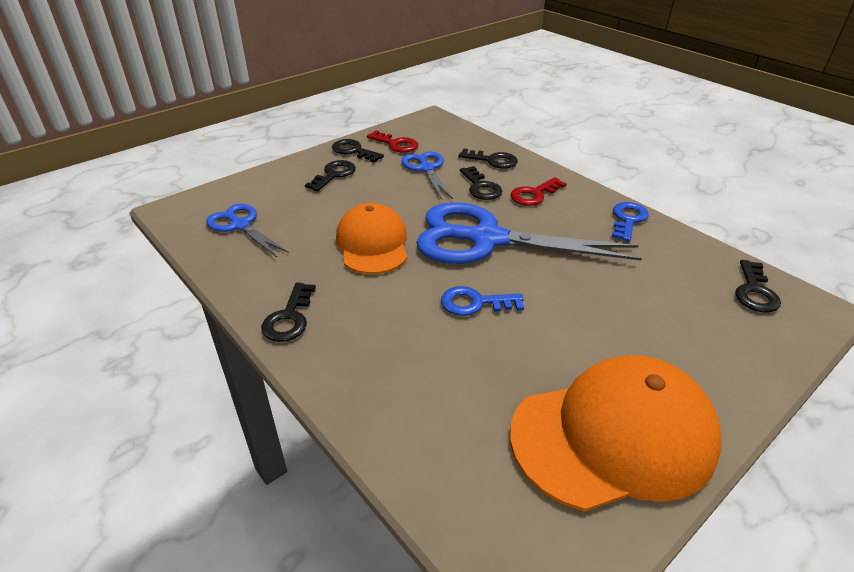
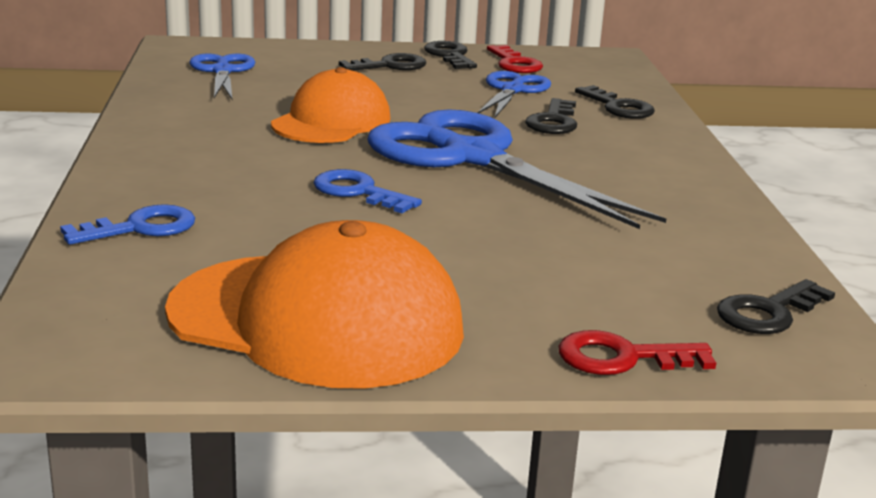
camera: 35 degrees right, 15 degrees down
(289, 318) = (153, 138): black key -> none
(534, 194) = (615, 146): red key -> red key (622, 358)
(627, 219) = (709, 202): blue key -> blue key (140, 228)

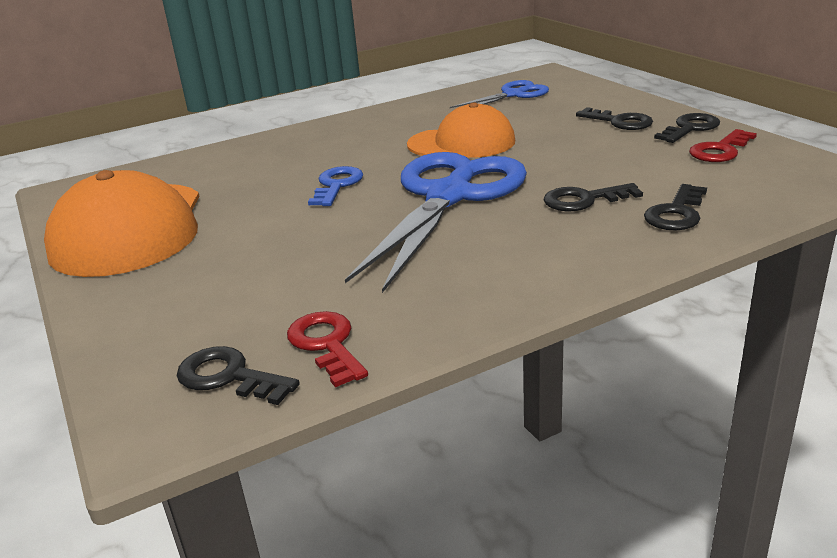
camera: 70 degrees right, 5 degrees up
(140, 228) = (227, 158): blue key -> none
(512, 90) = (641, 168): blue scissors -> none
(622, 358) = (115, 330): red key -> red key (326, 344)

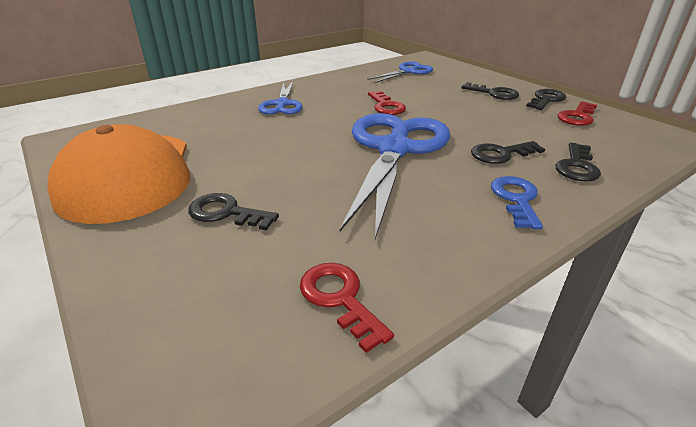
camera: 10 degrees left, 5 degrees up
(228, 377) = (252, 341): black key -> black key (226, 213)
(327, 144) = (282, 104): none -> blue scissors
(336, 185) = (300, 138): blue key -> blue key (516, 199)
(461, 143) = (386, 106): orange cap -> red key

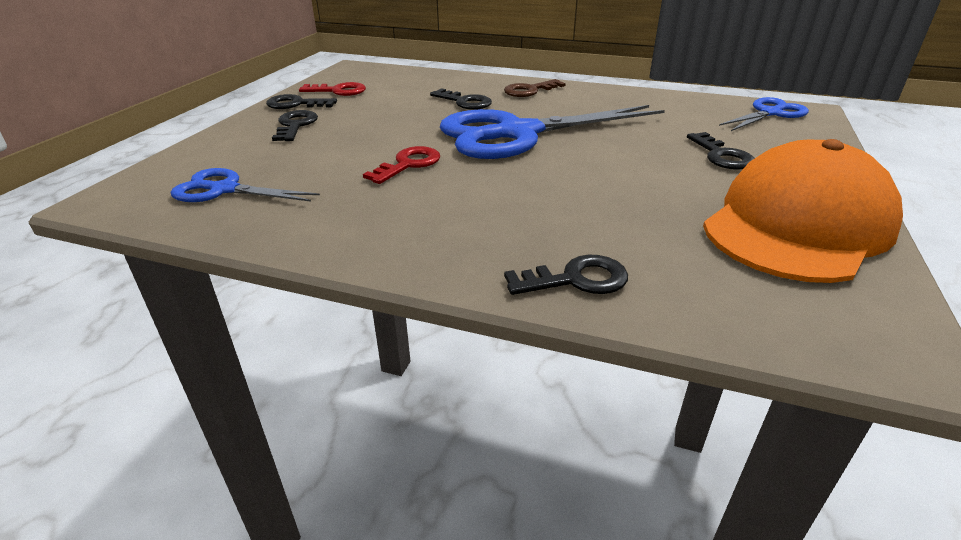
camera: 125 degrees left, 0 degrees up
(282, 104) = (492, 231): blue scissors -> blue scissors (770, 113)
(339, 298) = (700, 106): red key -> none
(516, 199) = (529, 91): blue key -> brown key
(577, 166) = (452, 83): black key -> black key (576, 279)

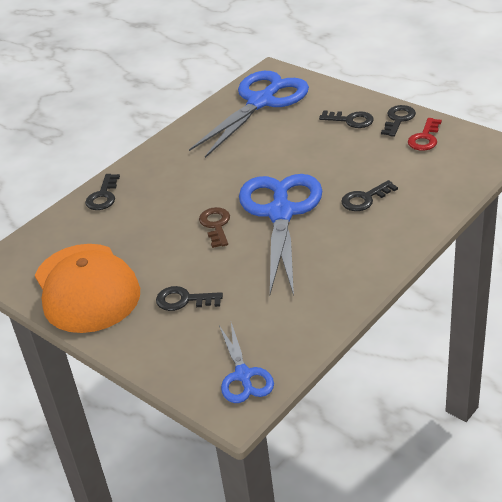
camera: 115 degrees right, 5 degrees up
(224, 190) = (261, 102): blue scissors -> blue scissors, size x1.95
(408, 164) = (256, 161): red key -> none
(529, 91) = (379, 240): brown key -> brown key (216, 225)

